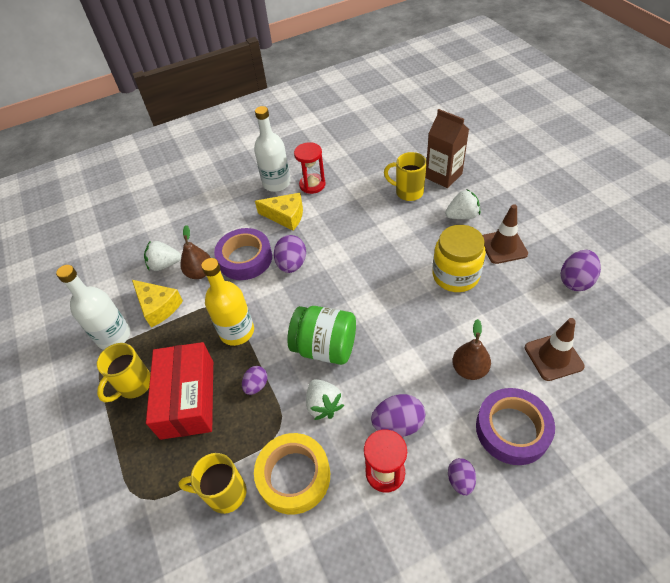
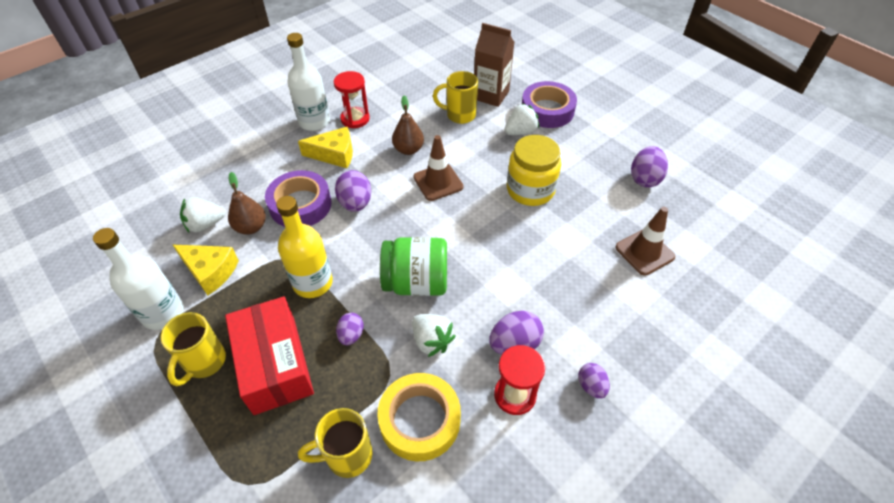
camera: 20 degrees left, 0 degrees up
(469, 369) = (569, 278): brown pear -> brown pear (408, 149)
(503, 246) = (568, 156): brown traffic cone -> brown traffic cone (438, 182)
(512, 429) = (626, 327): purple tape -> purple tape (547, 110)

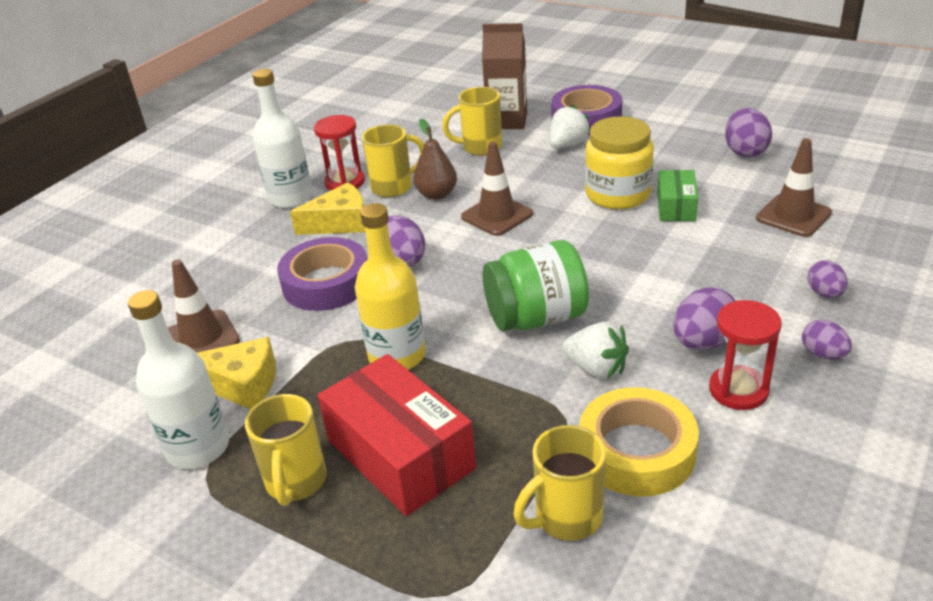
camera: 15 degrees left, 15 degrees down
(205, 224) = (201, 338): white strawberry -> brown traffic cone
(251, 227) = (271, 323): brown pear -> none
(351, 335) = (486, 393): purple egg -> purple egg (824, 293)
(384, 133) = (393, 187): none -> yellow mug
(565, 215) = (676, 206): none -> green box

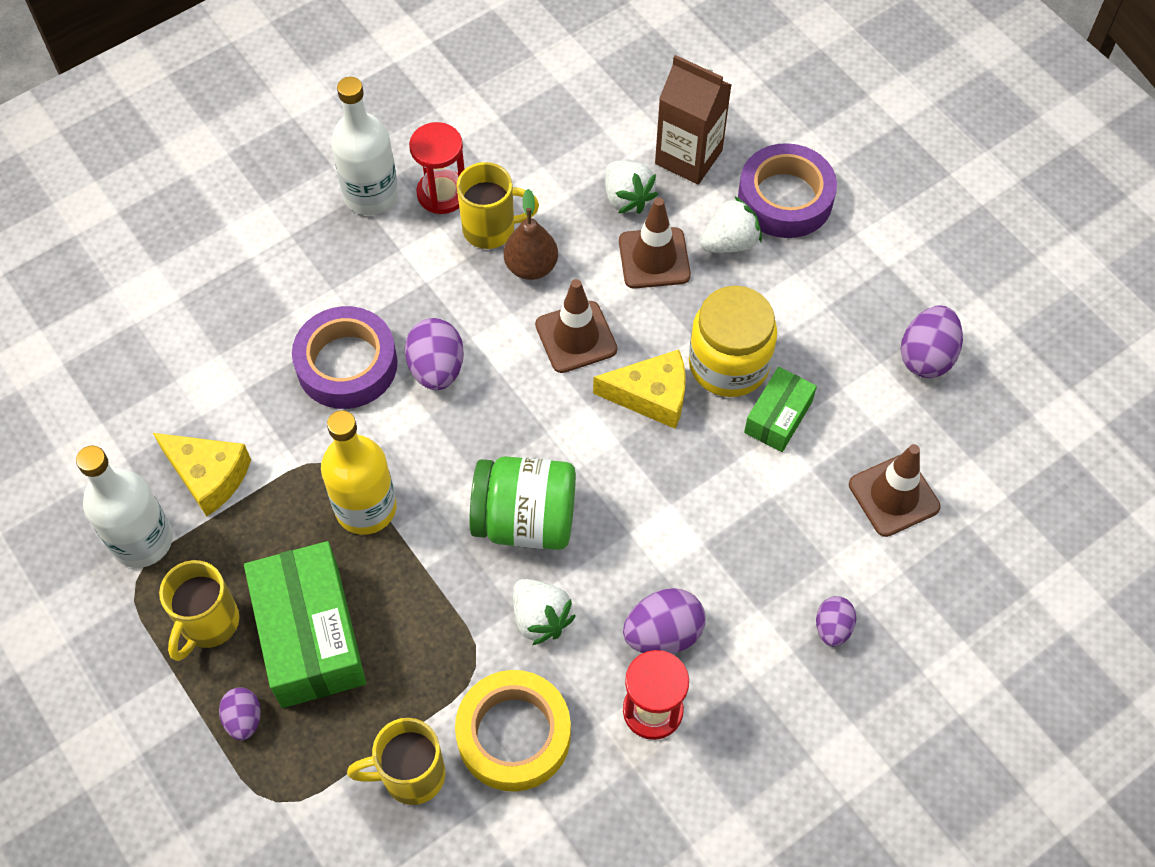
camera: 20 degrees right, 25 degrees up
(201, 338) = (195, 390): brown traffic cone -> brown traffic cone (654, 258)
(340, 223) = (404, 267): yellow cheese -> yellow cheese (651, 396)
(400, 454) = (310, 635): red box -> green box
(480, 147) = (627, 198): yellow mug -> white strawberry
(823, 354) = (765, 706): purple egg -> purple egg (244, 719)

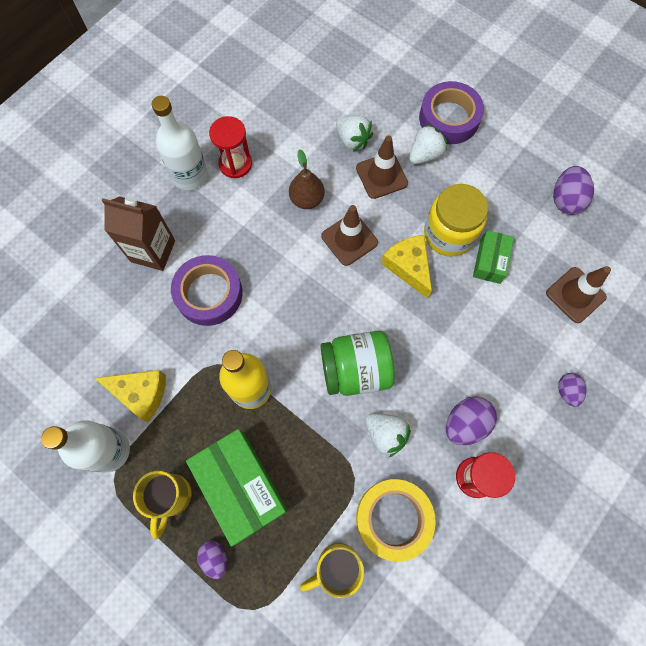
camera: 15 degrees left, 10 degrees up
(437, 369) = (268, 282): purple egg -> none
(491, 229) = (274, 180): yellow mug -> none
(651, 396) = (408, 267): yellow cheese -> yellow cheese turned 105 degrees counterclockwise
(688, 157) = (382, 105): brown carton -> brown carton (153, 251)

